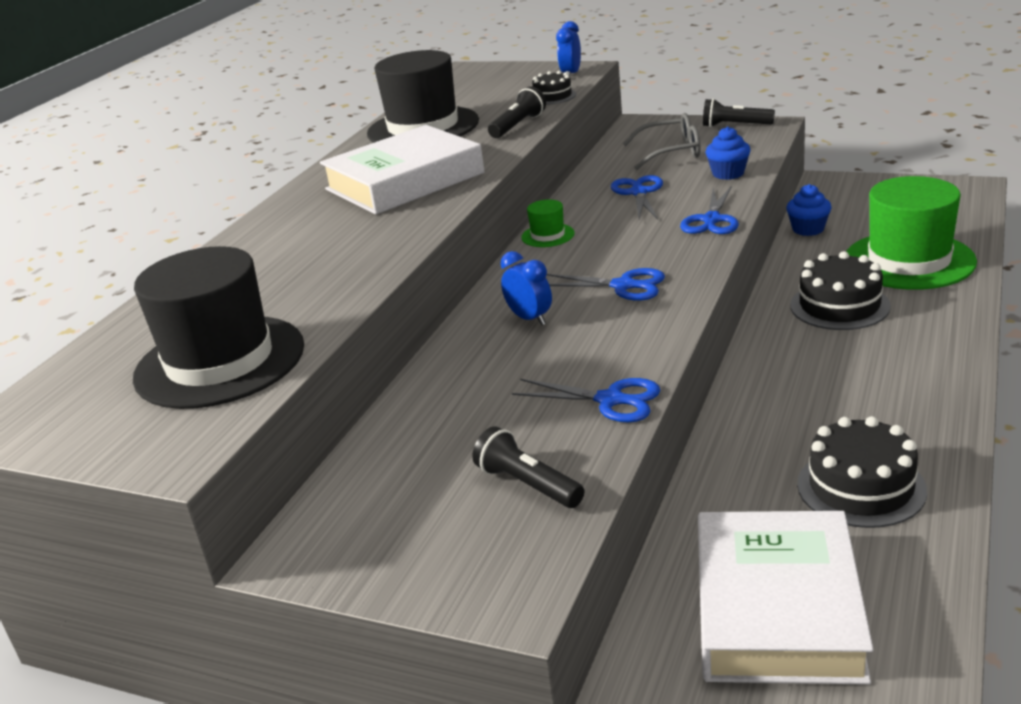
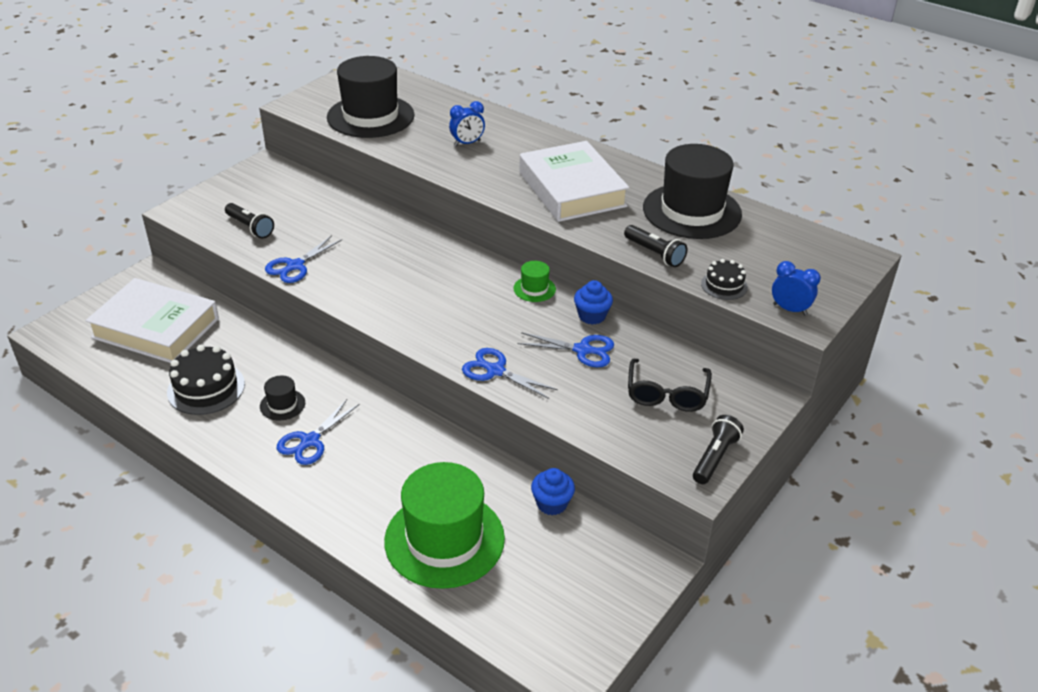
camera: 100 degrees right, 10 degrees up
(528, 484) = (250, 227): black flashlight -> black flashlight turned 75 degrees clockwise
(529, 319) = (413, 258): blue clock -> blue clock (467, 143)
(624, 286) = (423, 302): blue scissors -> blue scissors (310, 441)
(671, 152) = (667, 394): grey glasses -> black glasses
(728, 173) = (586, 410): blue cupcake -> blue cupcake (592, 316)
(829, 411) = (282, 405): none -> black hat
(839, 306) = (404, 465): black cake -> none

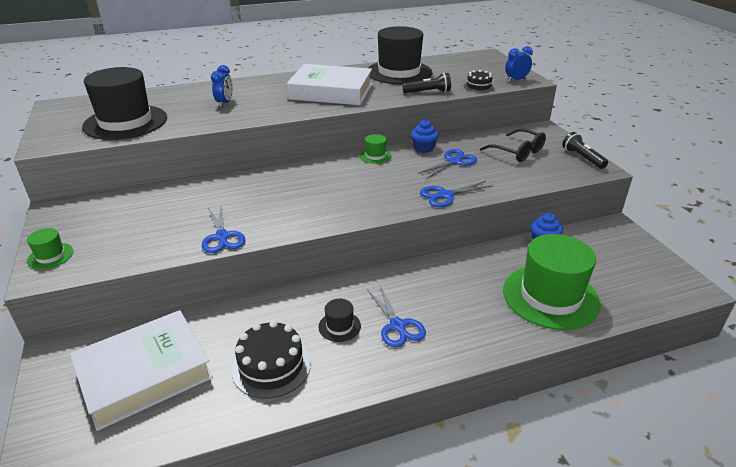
camera: 55 degrees left, 5 degrees down
(203, 201) = (50, 256): none -> green hat
(250, 227) = (134, 243): black flashlight -> none

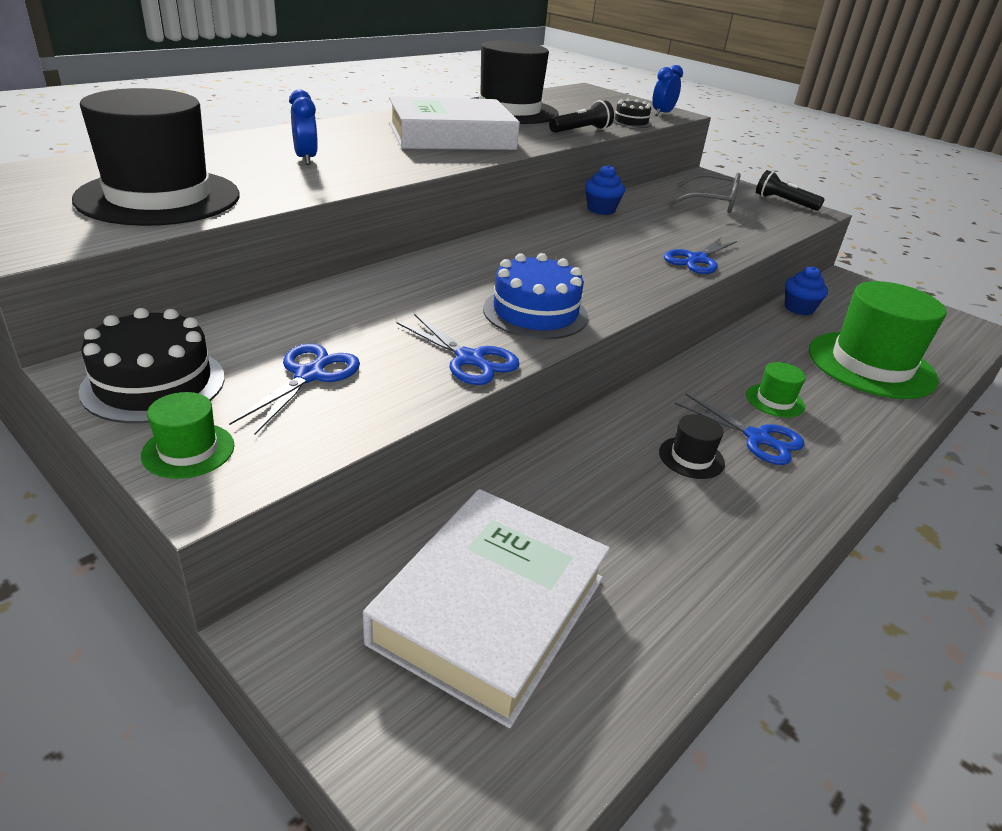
camera: 30 degrees left, 0 degrees up
(271, 366) = (664, 536): black cake -> black cake (154, 384)
(291, 215) = (535, 313): none -> blue cake
(375, 156) = (552, 225): green hat -> green hat (775, 400)
(454, 161) = (656, 220): blue scissors -> blue scissors (309, 375)
(517, 152) = (712, 203): black glasses -> grey glasses

